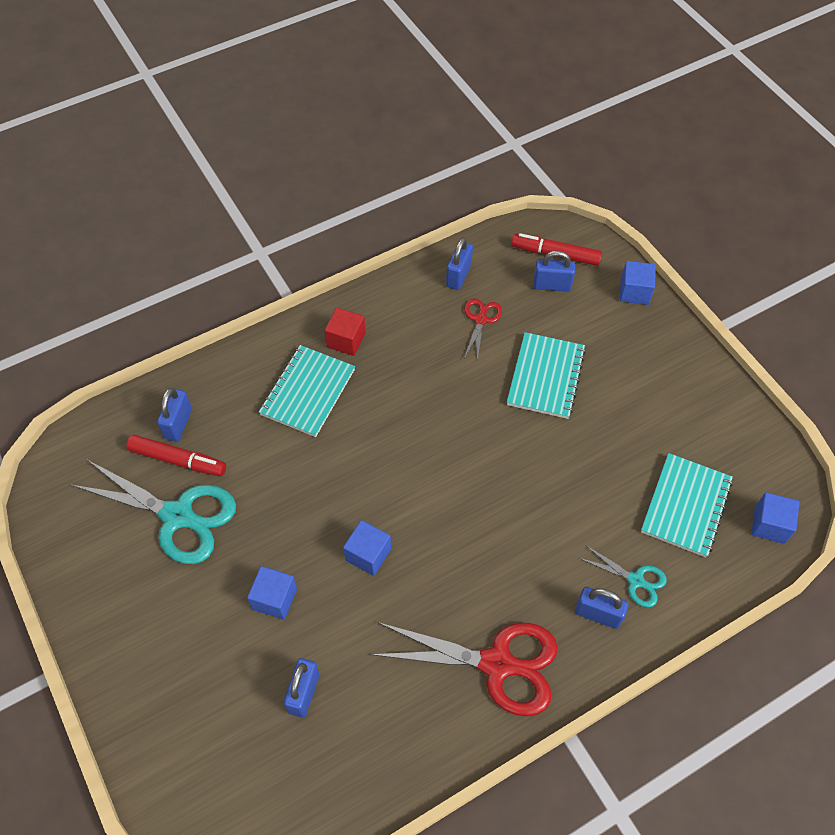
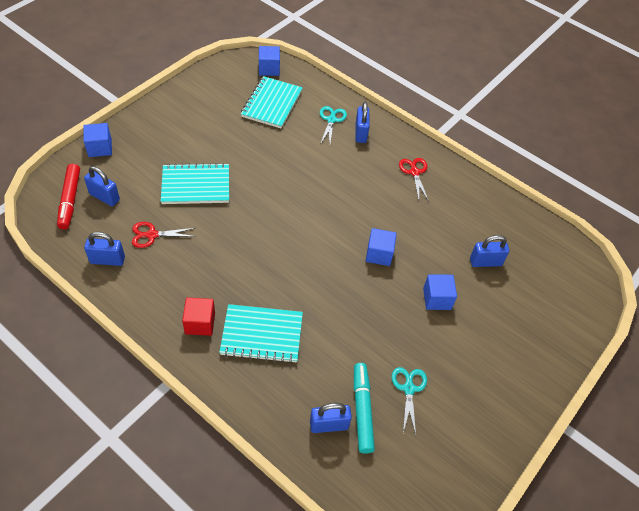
camera: 115 degrees left, 5 degrees down
(177, 516) = (409, 389): turquoise scissors -> turquoise scissors, size x0.50
(178, 460) = (362, 410): red marker -> turquoise marker
(496, 664) = (414, 172): red scissors -> red scissors, size x0.50
(551, 285) = (104, 197): blue padlock -> blue padlock turned 45 degrees counterclockwise
(686, 506) = (271, 104): turquoise notebook -> turquoise notebook turned 75 degrees counterclockwise

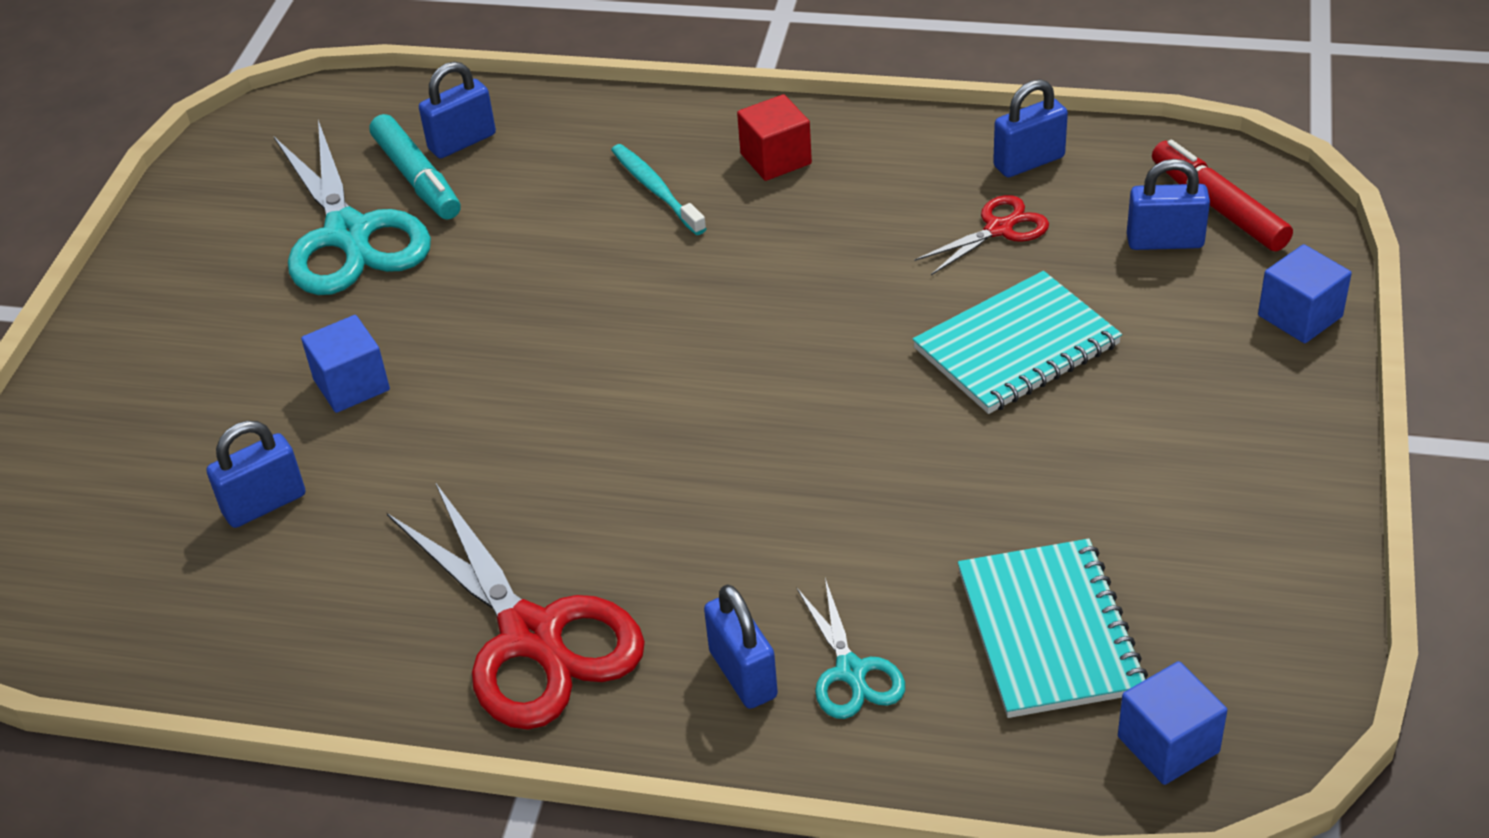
camera: 160 degrees right, 10 degrees down
(262, 335) = (656, 190): turquoise notebook -> turquoise toothbrush
(379, 254) = (518, 408): blue cube -> none
(409, 389) = (348, 234): turquoise scissors -> turquoise scissors, size x2.01
(414, 172) = (531, 635): red scissors -> red scissors, size x2.01

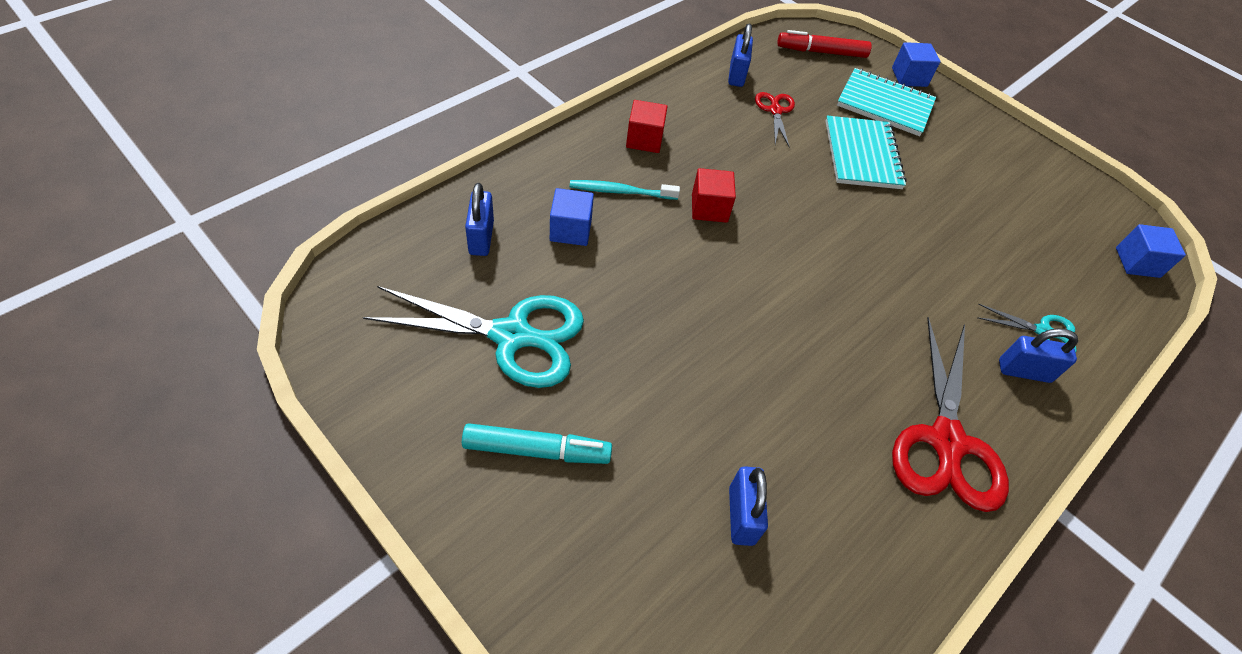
camera: 65 degrees left, 10 degrees up
(351, 385) = (664, 411): blue cube -> blue cube (570, 230)
(417, 178) = (493, 275): turquoise marker -> turquoise marker (537, 450)
(531, 635) = (946, 441): red scissors -> red scissors turned 105 degrees clockwise
(715, 267) = (709, 208): none -> red cube
(1049, 631) = (1053, 255): turquoise notebook -> turquoise notebook (884, 104)
(1165, 242) = (830, 77): blue padlock -> none

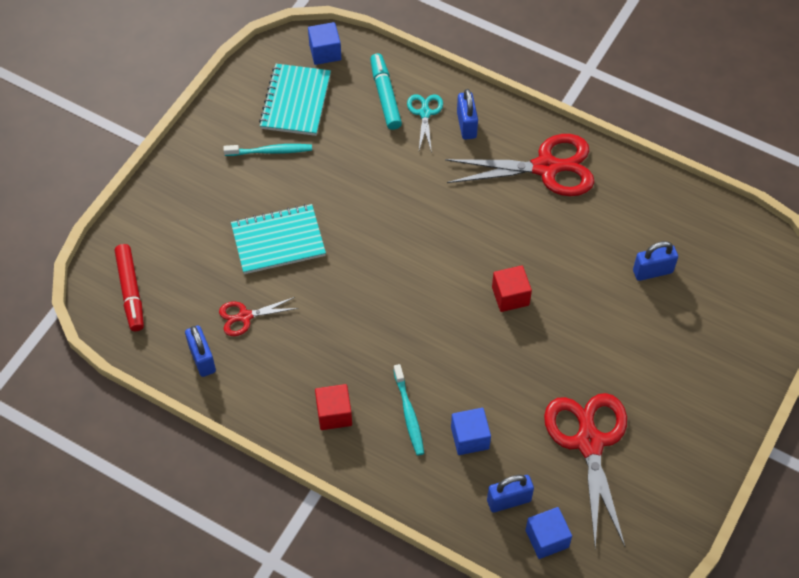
camera: 100 degrees left, 5 degrees up
(511, 336) = (589, 443): turquoise scissors -> red scissors
(537, 450) = (667, 395): turquoise marker -> turquoise marker (385, 96)
(709, 208) = (398, 343): red cube -> red cube (510, 296)
(736, 75) = (202, 359): blue padlock -> blue padlock turned 75 degrees clockwise
(884, 104) = (196, 230): turquoise notebook -> turquoise notebook (295, 101)
(909, 77) = (143, 213): blue cube -> blue cube (547, 539)
(982, 178) = (270, 151): none -> turquoise toothbrush

